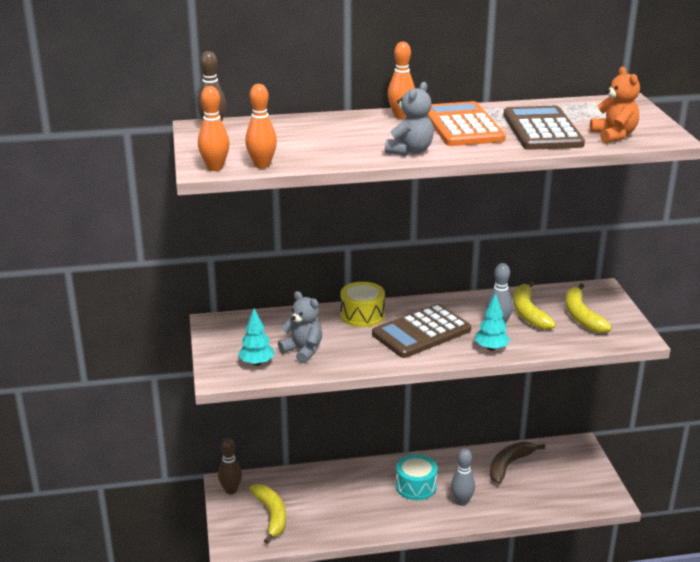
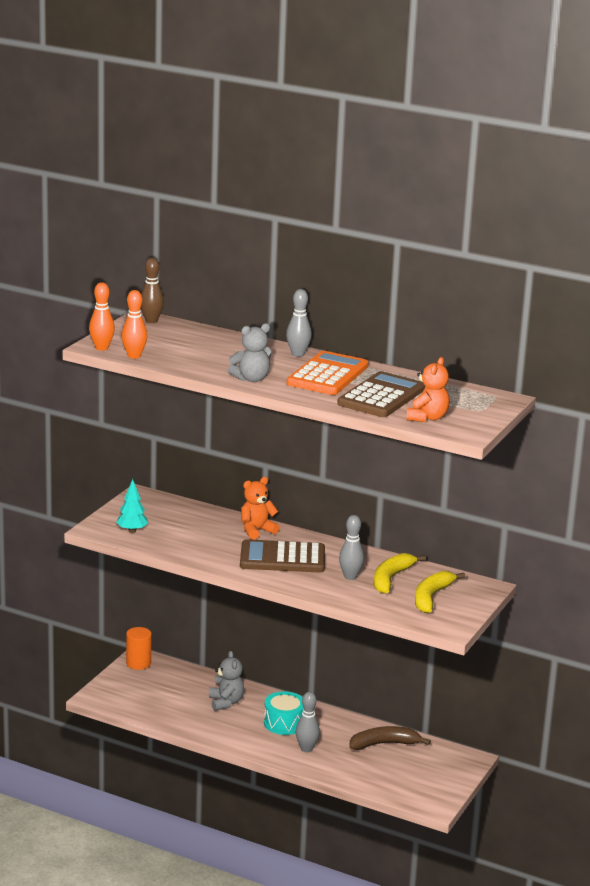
camera: 35 degrees right, 5 degrees down
(231, 490) = (138, 663): brown bowling pin -> orange cylinder
(271, 515) = (147, 692): yellow banana -> none
(303, 351) = (176, 536): grey teddy bear -> grey teddy bear (226, 702)
(362, 315) = (256, 531): yellow drum -> orange teddy bear
(401, 116) = (298, 354): orange bowling pin -> grey bowling pin
(491, 348) = (318, 588): turquoise tree -> none

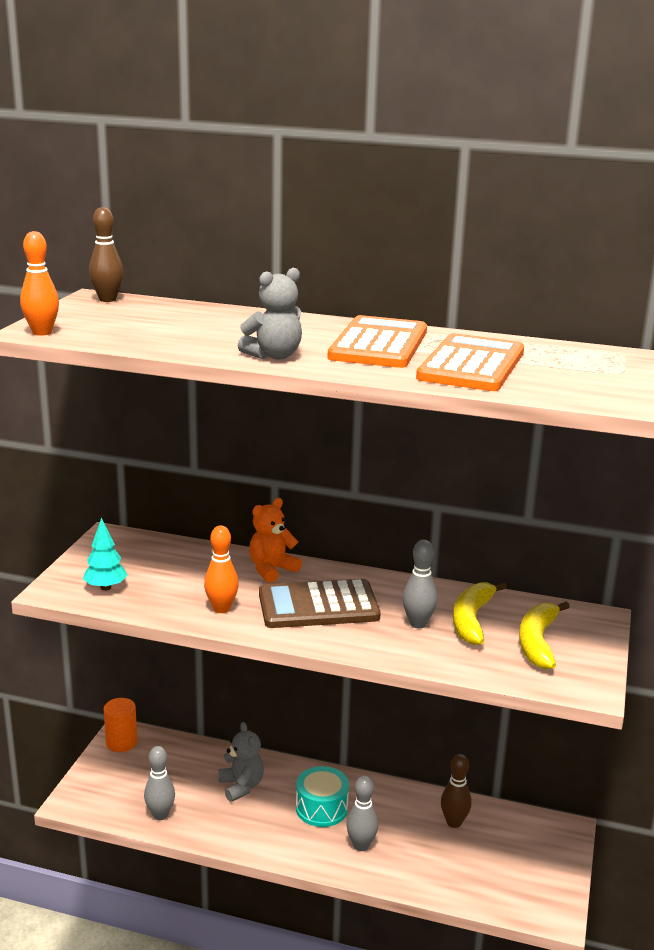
camera: 10 degrees left, 0 degrees up
(134, 356) = (92, 339): orange bowling pin -> orange bowling pin (221, 609)
(298, 354) = (323, 323): grey bowling pin -> grey bowling pin (160, 815)
(381, 396) = (471, 365): brown calculator -> orange calculator
(384, 744) = (454, 822): brown banana -> brown bowling pin
(427, 418) = (557, 387): orange teddy bear -> none

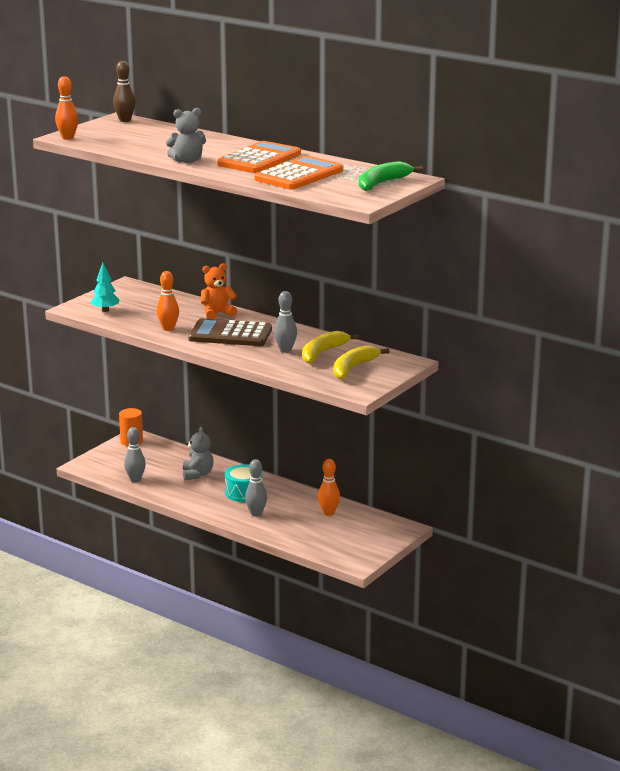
camera: 20 degrees right, 0 degrees up
(454, 822) = (328, 513): brown bowling pin -> orange bowling pin
(607, 368) = (382, 183): none -> green banana

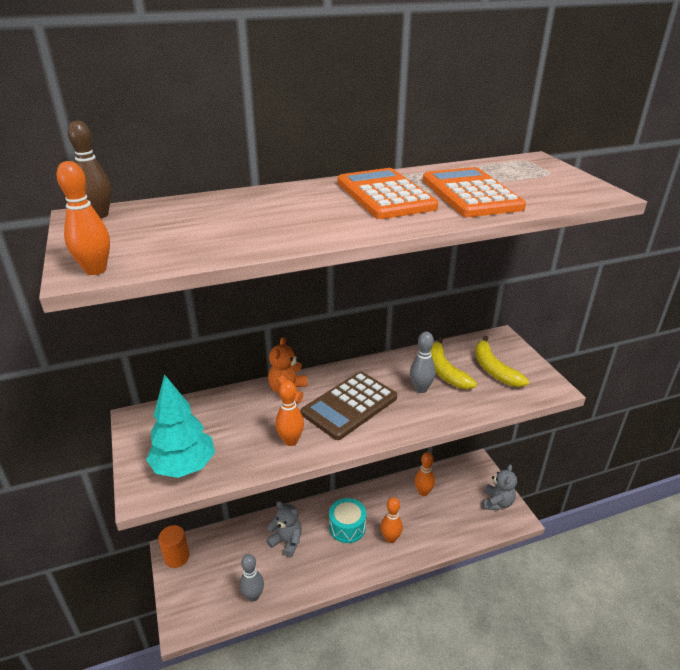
camera: 55 degrees left, 10 degrees up
(105, 310) = (184, 467): turquoise tree -> turquoise tree, size x1.69
(187, 161) = (337, 228): grey teddy bear -> grey teddy bear (497, 502)
(256, 513) = (390, 538): grey bowling pin -> orange bowling pin
(382, 183) = (539, 172): green banana -> none

